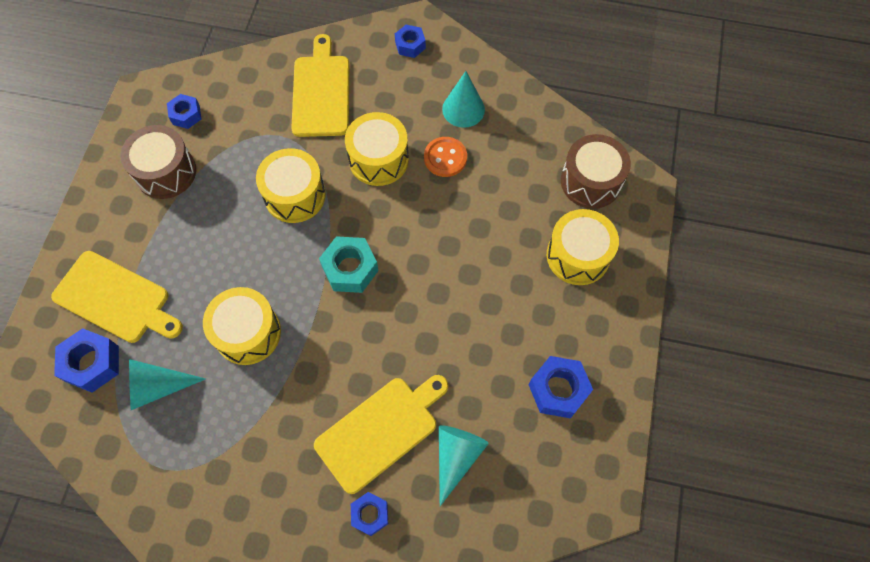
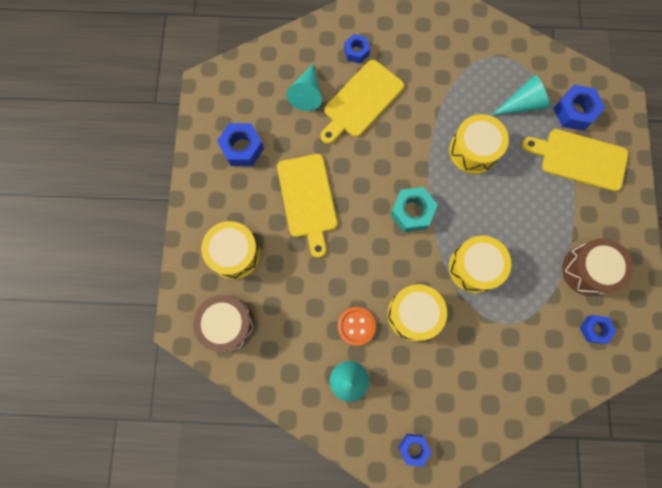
camera: 170 degrees right, 10 degrees up
(321, 92) = (482, 377): yellow cutting board -> yellow cutting board (307, 199)

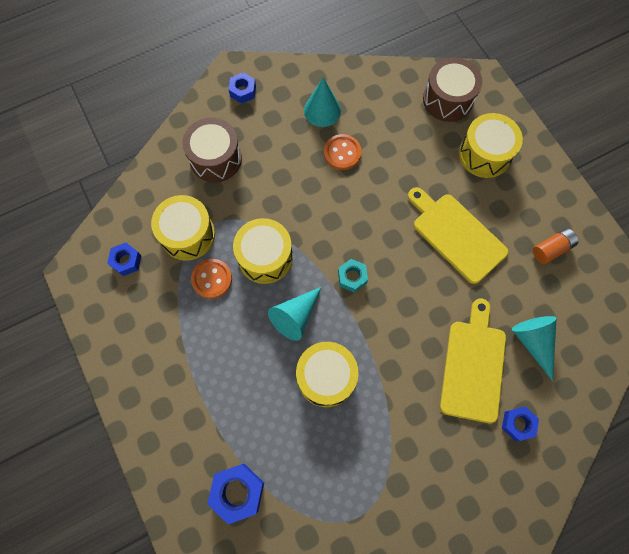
camera: 150 degrees right, 5 degrees down
(242, 148) = (551, 249): blue nut -> orange battery
(412, 212) = (352, 277): turquoise nut -> turquoise nut, size x0.64
(413, 314) = (298, 188): yellow drum -> yellow drum (188, 234)
(522, 104) = (301, 466): turquoise cone -> turquoise cone (295, 316)
(527, 273) = (212, 279): none -> orange button
(579, 159) = (208, 433): yellow cutting board -> none
(588, 270) = (153, 314): brown drum -> brown drum (215, 159)

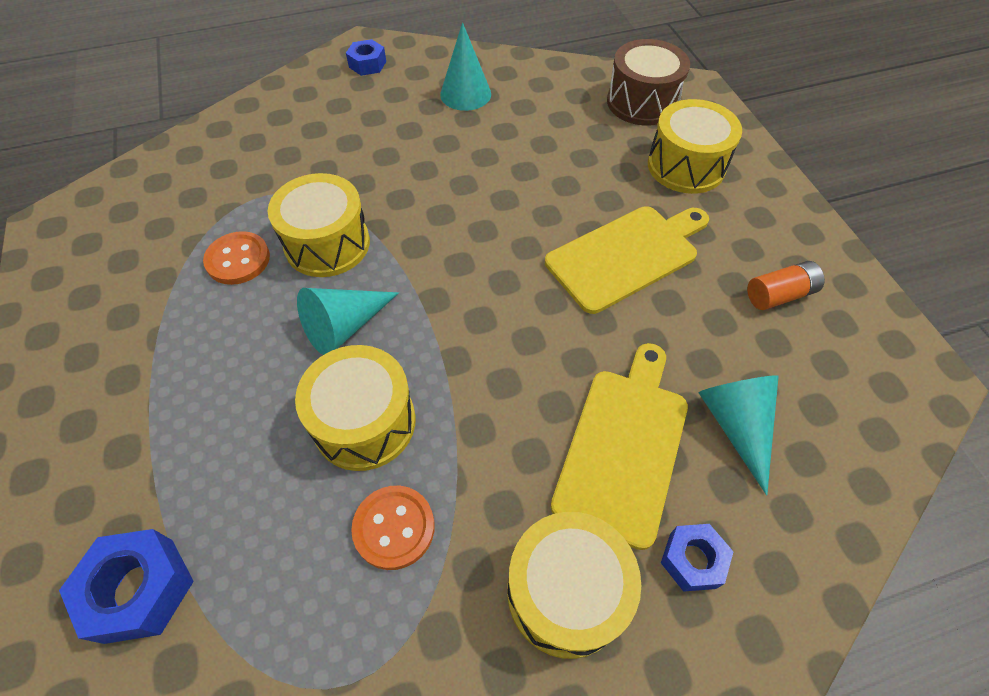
camera: 10 degrees right, 15 degrees down
(126, 261) = (127, 221): blue nut -> none
(188, 234) = (228, 202): yellow drum -> yellow drum (566, 592)
(215, 159) = (303, 126): brown drum -> none
(342, 153) = (479, 140): orange button -> orange button (394, 528)
(352, 277) = (450, 287): turquoise nut -> none
(456, 235) = (626, 256): yellow cutting board -> yellow cutting board turned 90 degrees clockwise

